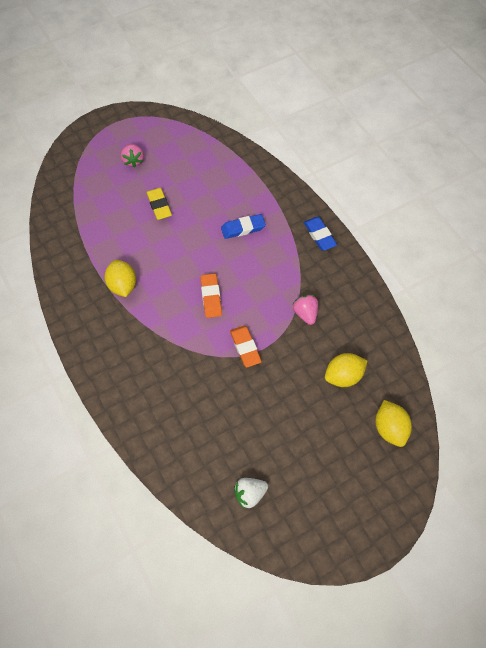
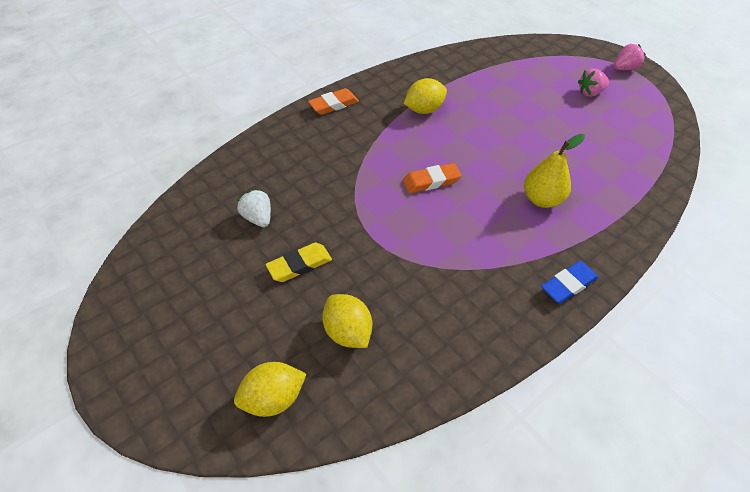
camera: 80 degrees right, 10 degrees down
(159, 205) = (539, 121): yellow eraser -> yellow eraser (299, 265)
(243, 228) = (542, 199): blue eraser -> yellow pear
(245, 347) = (370, 220): orange eraser -> orange eraser (334, 104)
(250, 494) = (186, 245): white strawberry -> white strawberry (258, 217)
(305, 313) = (434, 278): pink strawberry -> pink strawberry (624, 68)

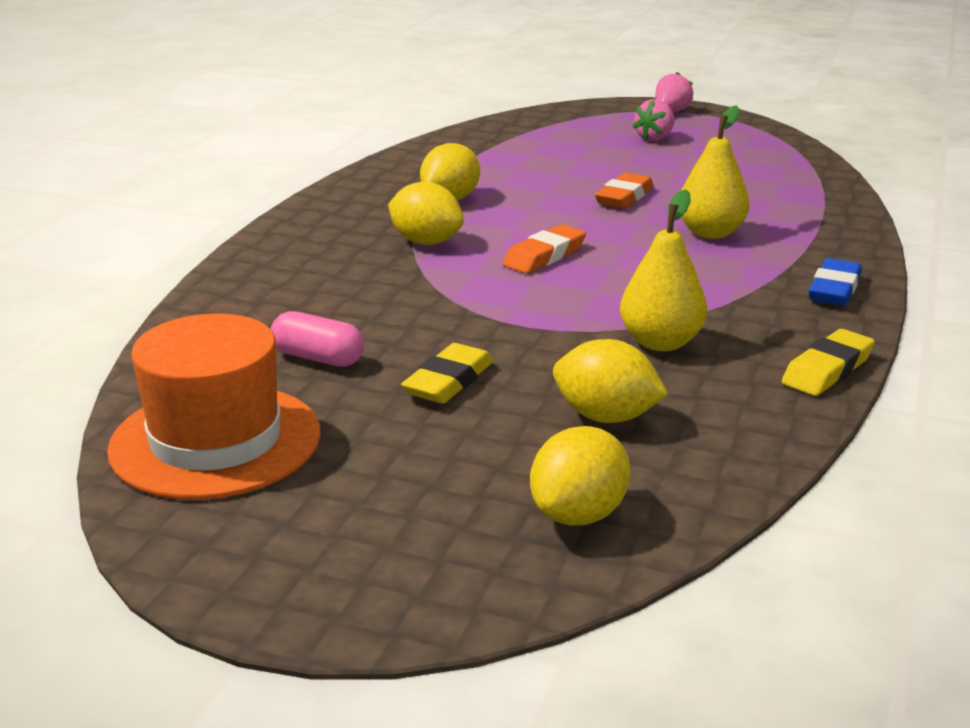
camera: 30 degrees left, 25 degrees down
(172, 259) = (215, 441): none -> orange hat
(258, 217) = (318, 358): white strawberry -> pink capsule
(334, 104) = (302, 225): orange eraser -> orange eraser (624, 197)
(381, 143) = (426, 242): none -> yellow lemon
(427, 285) = (660, 342): none -> yellow pear
(496, 354) = (827, 370): none -> yellow eraser

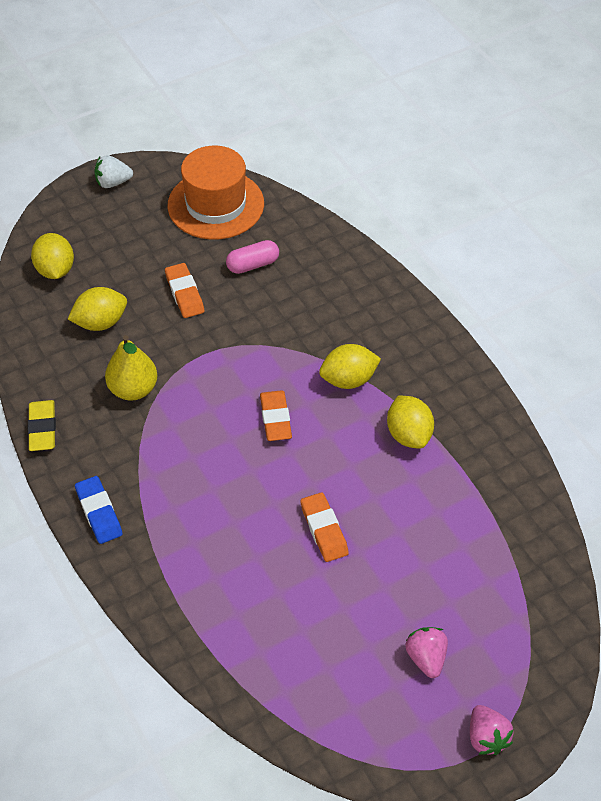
camera: 130 degrees right, 25 degrees up
(277, 578) = (113, 183): none -> white strawberry
(449, 381) = (184, 293): yellow eraser -> orange eraser
(710, 233) = (224, 524): yellow pear -> none

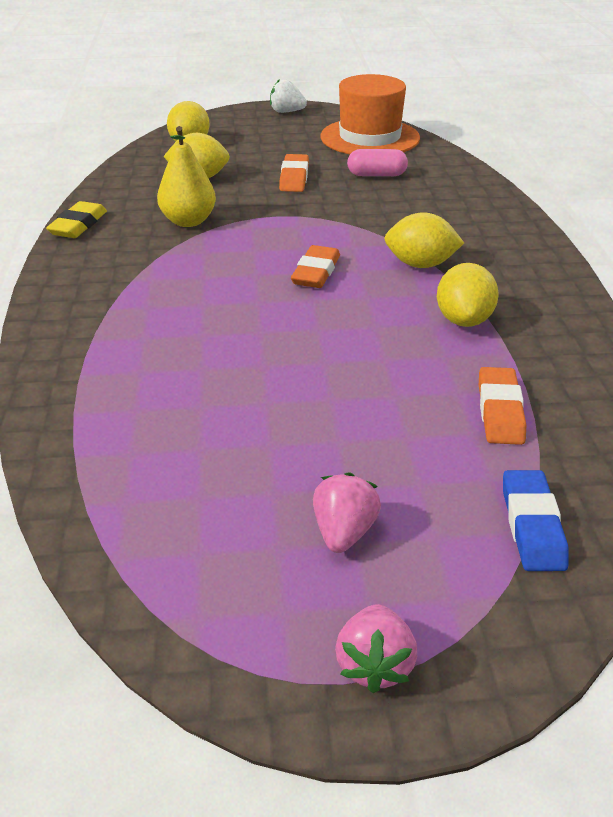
camera: 25 degrees right, 15 degrees down
(99, 512) = (70, 290): blue eraser -> blue eraser (532, 525)
(324, 530) = (300, 368): orange eraser -> orange eraser (500, 411)

